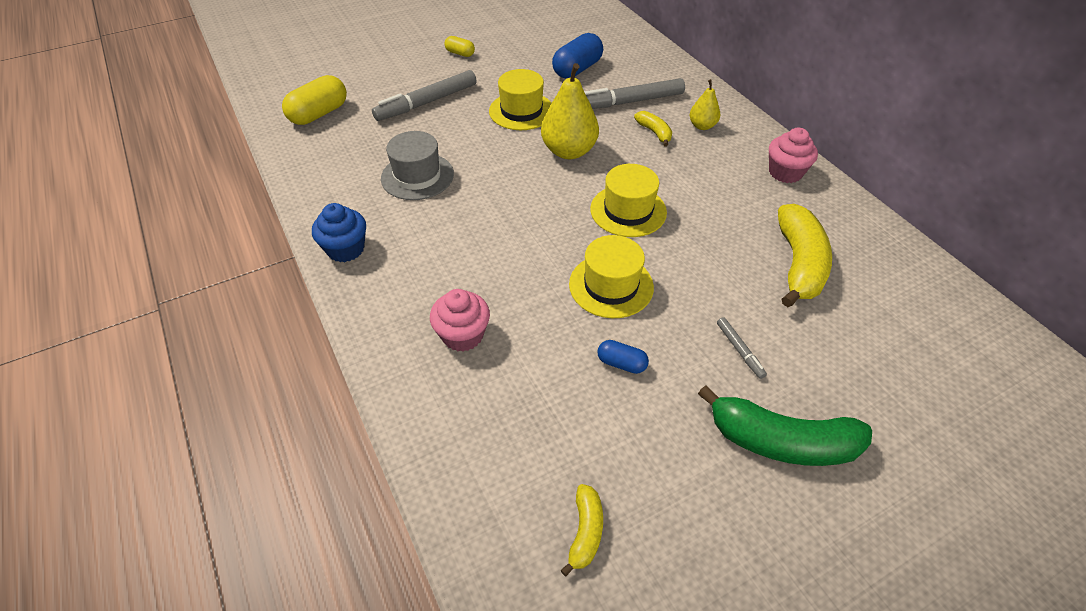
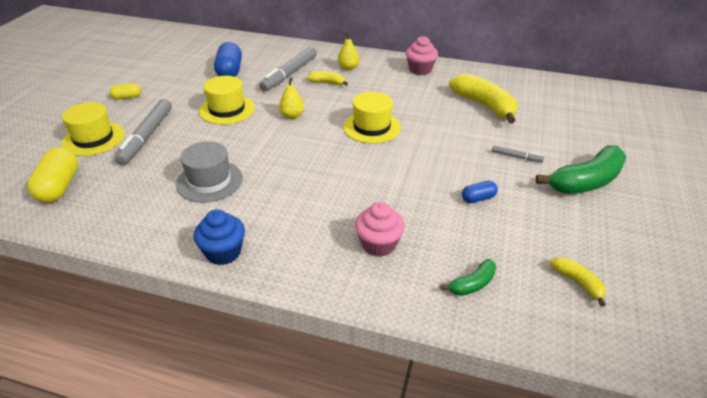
camera: 45 degrees left, 10 degrees down
(485, 440) = (472, 284): none -> green banana
(569, 151) = (292, 116): yellow pear -> yellow pear, size x0.55
(611, 285) = (418, 167): yellow hat -> yellow hat (93, 138)

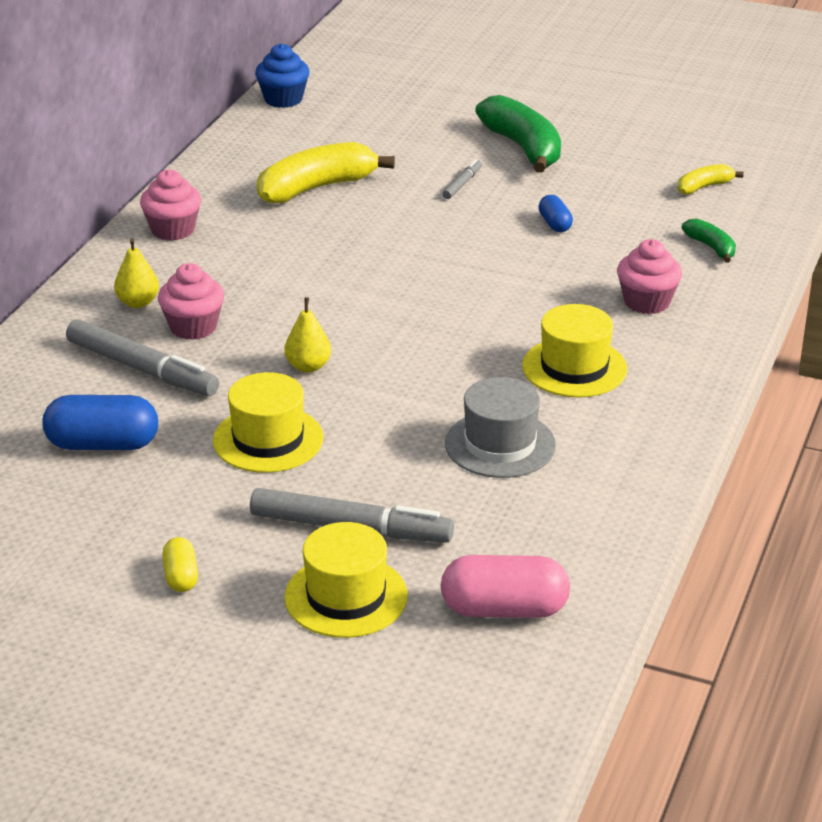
camera: 85 degrees left, 5 degrees down
(59, 187) = (504, 609): yellow capsule -> pink capsule
(223, 252) = (667, 421): blue cupcake -> blue cupcake (283, 99)
(327, 83) = (193, 327): yellow banana -> pink cupcake
(371, 127) = (362, 290): yellow hat -> yellow hat (574, 367)

